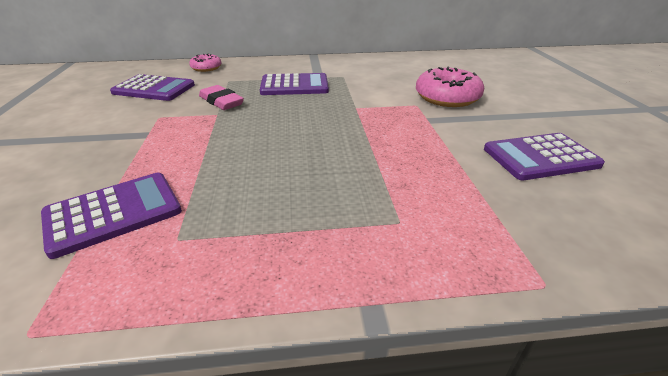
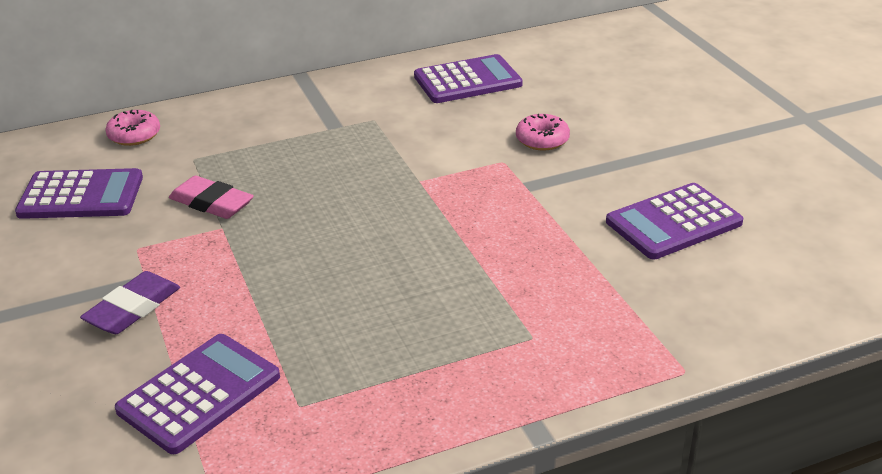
camera: 15 degrees left, 0 degrees up
(125, 148) = (133, 308): none -> purple eraser
(294, 85) = (307, 152): purple calculator -> purple calculator (467, 80)
(447, 97) = (542, 140): pink donut -> pink donut, size x0.56

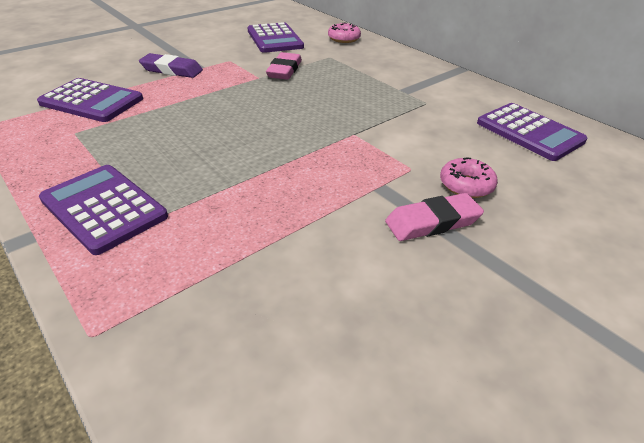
camera: 70 degrees right, 5 degrees up
(589, 171) = (432, 222): none -> pink eraser
(674, 222) = (369, 299): purple calculator -> purple calculator (103, 208)

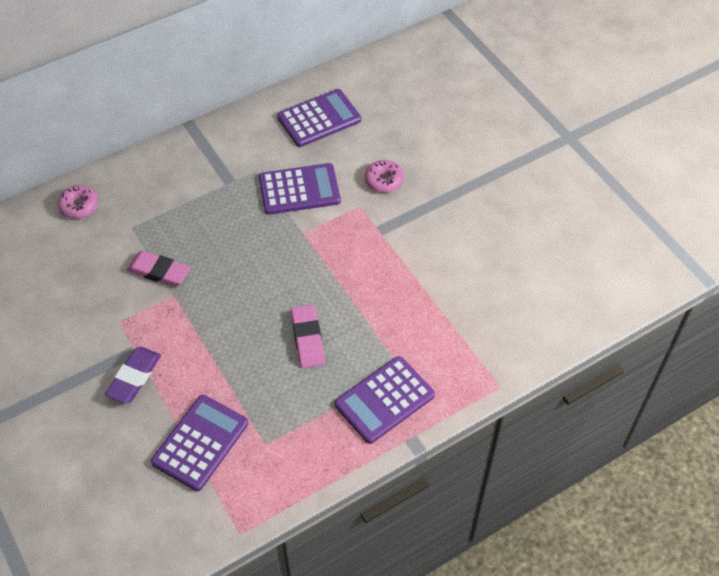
camera: 80 degrees left, 15 degrees up
(275, 39) = (61, 274): purple calculator -> purple calculator (299, 189)
(432, 222) = (421, 210): pink eraser -> pink eraser (307, 339)

